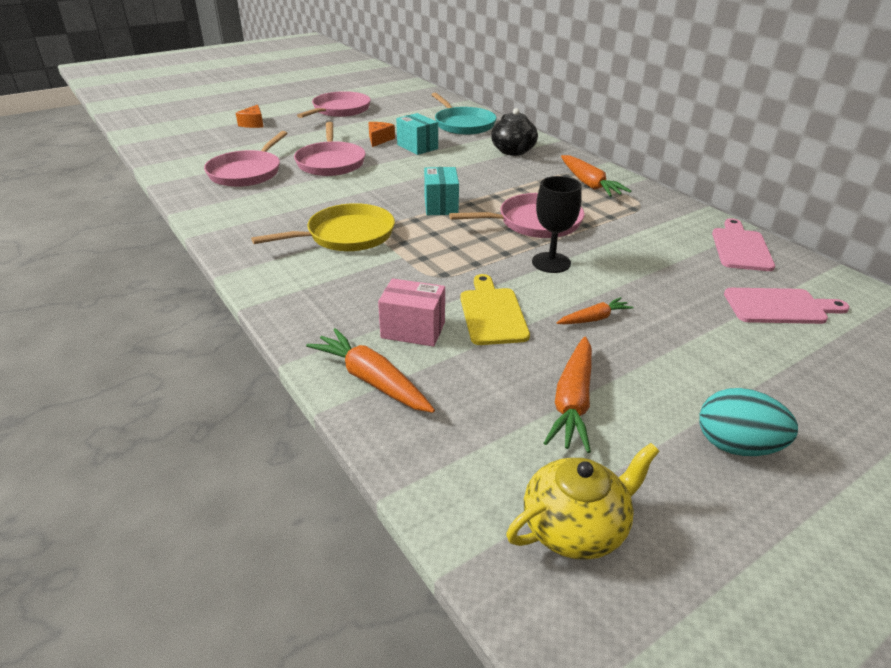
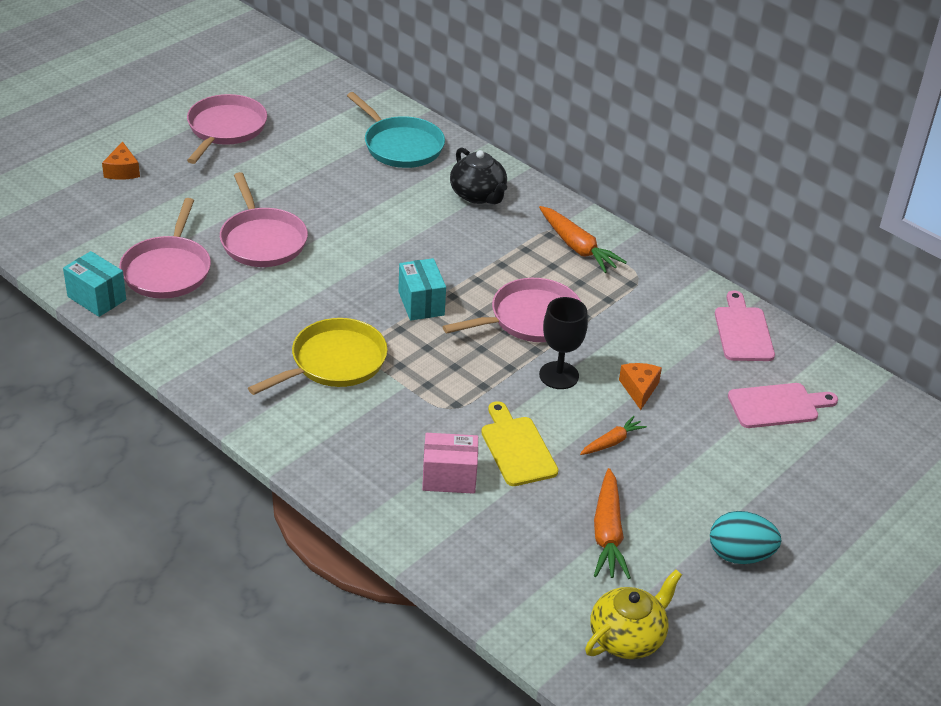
camera: 15 degrees left, 5 degrees up
(372, 380) = (432, 536): orange carrot -> none
(379, 140) = (304, 189): orange cheese -> orange cheese (639, 389)
(417, 147) = (358, 198): turquoise box -> turquoise box (97, 298)

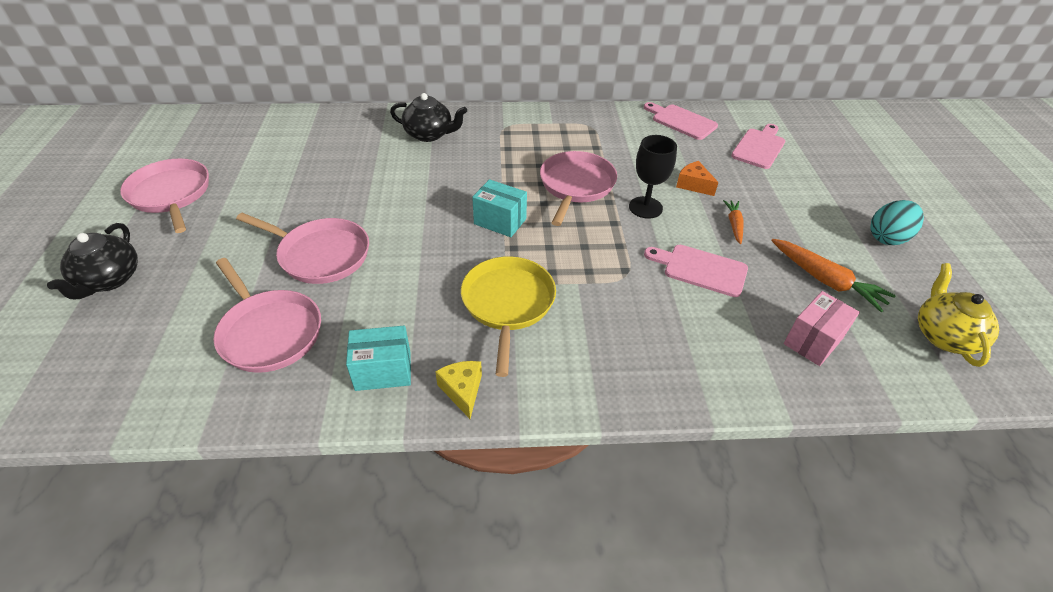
camera: 45 degrees left, 5 degrees up
(97, 298) = (231, 406): turquoise box -> turquoise box (383, 371)
(122, 171) = (109, 280): orange cheese -> black teapot
(227, 389) = (462, 391): none -> yellow cheese
(401, 146) = (332, 133): turquoise pan -> none
(449, 477) = (702, 322): pink box -> pink box (813, 341)
(517, 448) = (700, 269): yellow cutting board -> pink cutting board
(577, 247) = (533, 129): orange carrot -> none

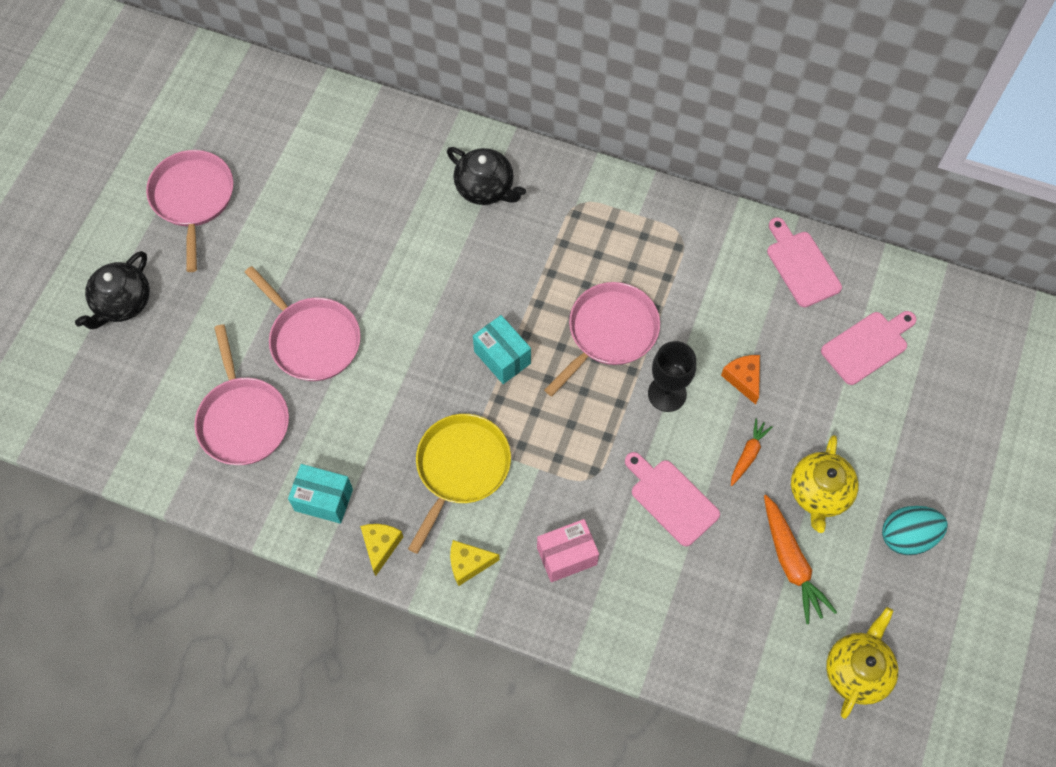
camera: 25 degrees right, 20 degrees up
(559, 375) = (468, 564): none -> yellow cheese
(804, 232) = (819, 493): none -> yellow teapot
(813, 341) = (722, 623): pink box -> pink box (567, 556)

